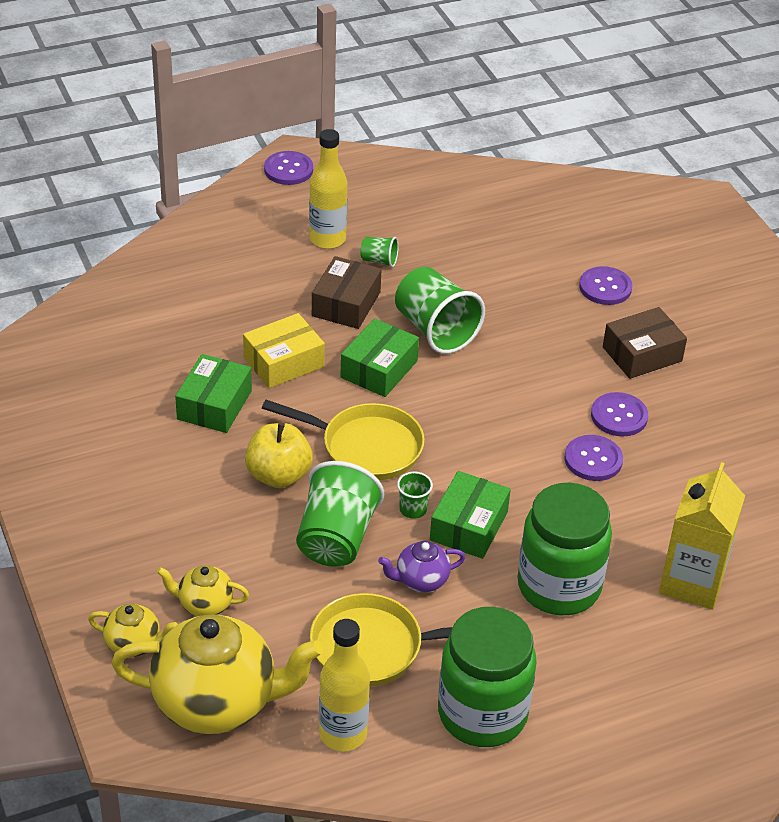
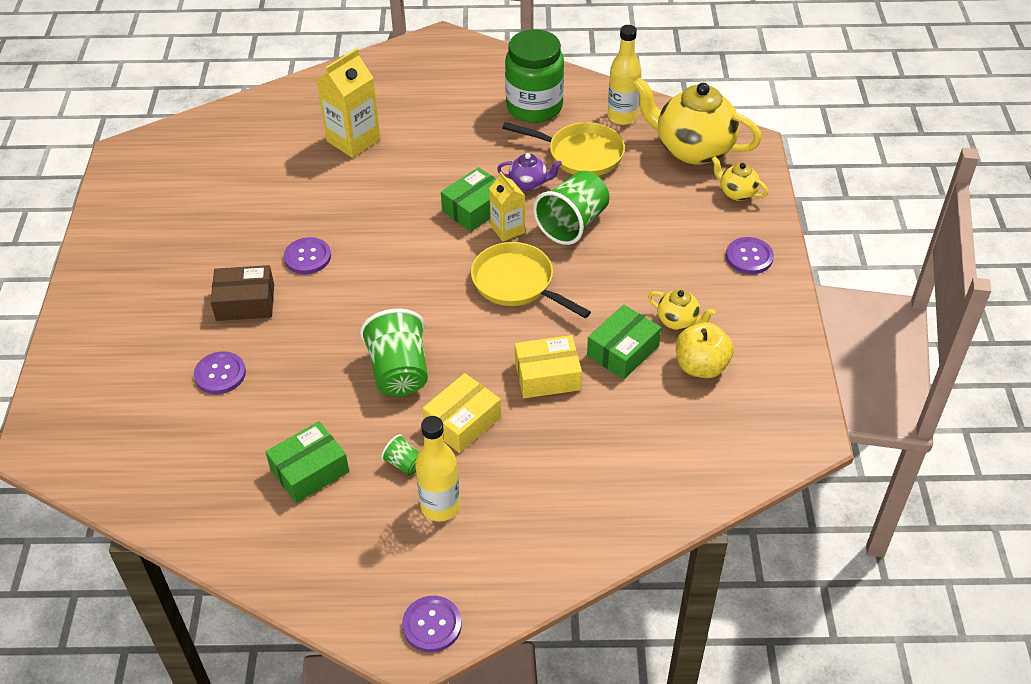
camera: 155 degrees left, 5 degrees up
(204, 604) = (682, 205): yellow teapot -> yellow teapot (678, 321)
(278, 475) = (594, 279): yellow apple -> yellow apple (701, 366)
(346, 304) = (463, 422): brown box -> yellow box
(379, 369) = (469, 347): green box -> green box (309, 470)
(413, 509) = (507, 229): green cup -> yellow carton
(559, 586) = (440, 158): green jar -> none
(593, 459) = (353, 230): purple button -> purple button (749, 257)

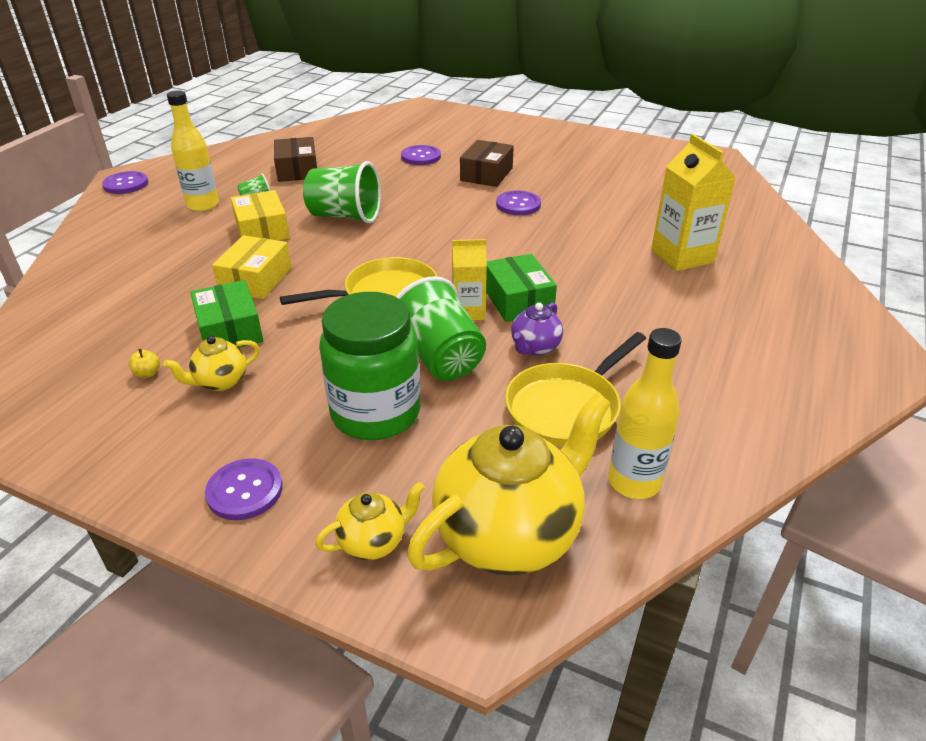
camera: 115 degrees right, 10 degrees down
(309, 470) = (297, 170): green box -> brown box
(534, 107) = (695, 399): green jar -> green jar (375, 413)
(701, 366) = (147, 373): yellow apple -> yellow apple, size x0.41

